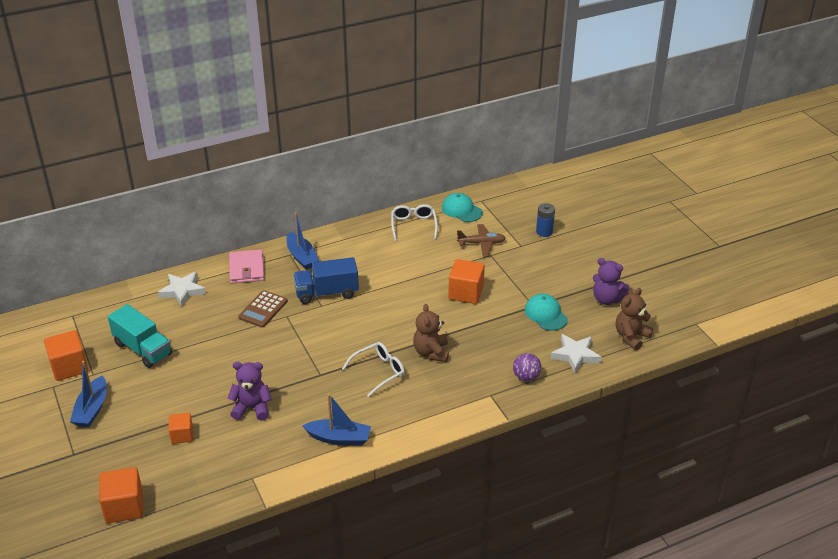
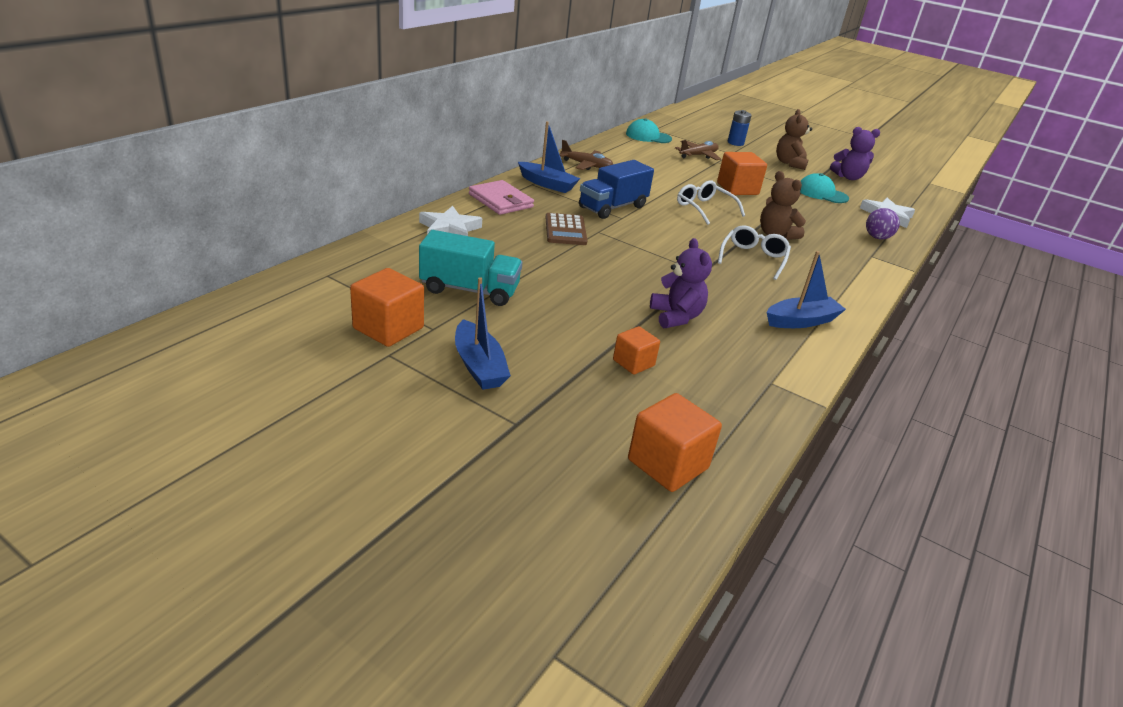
camera: 35 degrees left, 5 degrees down
(252, 408) = (676, 317): purple teddy bear -> purple teddy bear turned 105 degrees clockwise
(359, 240) = (586, 165): none -> brown plane
(413, 226) = (622, 150): white glasses -> white glasses (704, 208)
(631, 337) = (903, 197): brown teddy bear -> brown teddy bear (789, 163)

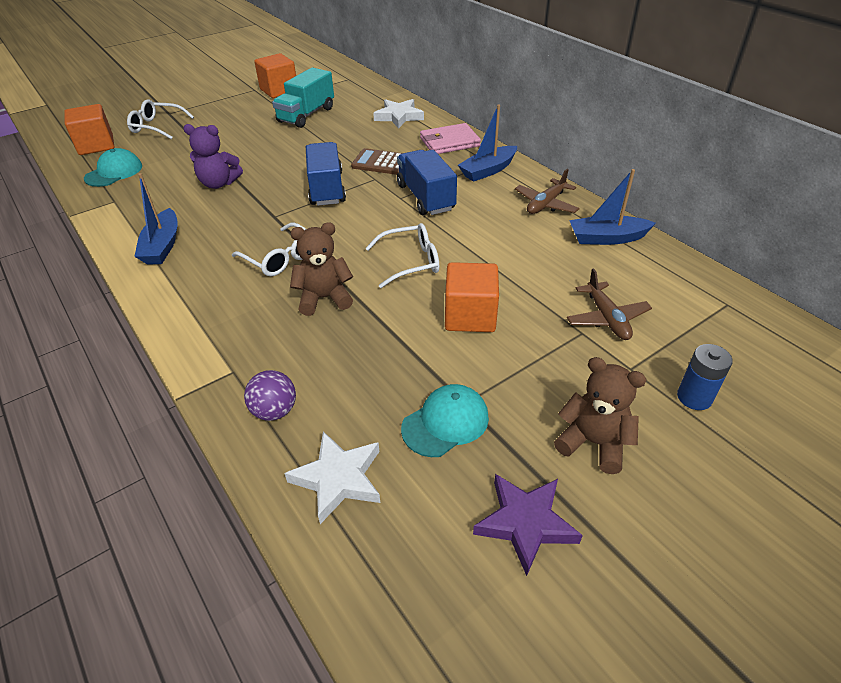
camera: 115 degrees right, 10 degrees up
(479, 366) = (224, 109): blue boat -> blue boat (607, 238)
(571, 419) = (157, 126): none -> white glasses
(633, 363) = (183, 154): orange cube -> none
(635, 252) = (326, 189): none -> blue truck
(648, 136) = (682, 286): turquoise cap -> turquoise cap (114, 172)
(848, 177) = (525, 523): purple teddy bear -> purple star

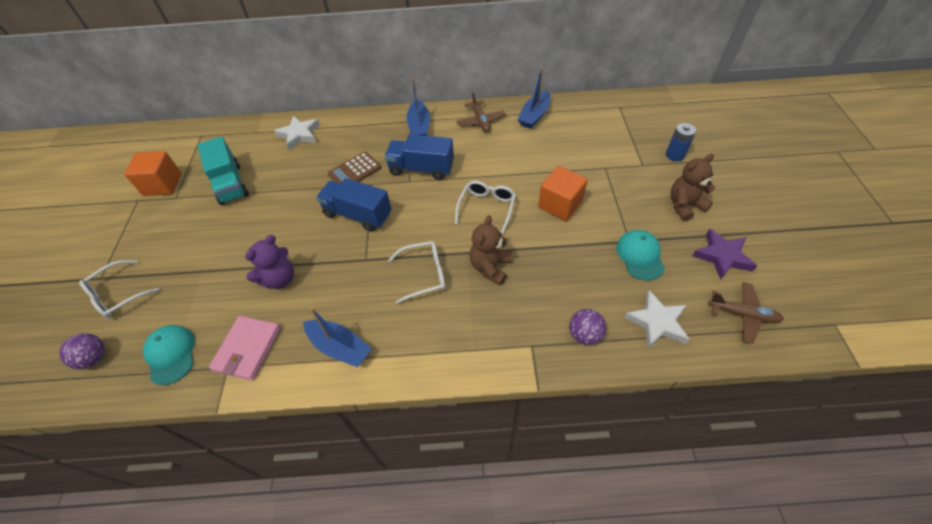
camera: 55 degrees left, 10 degrees up
(96, 145) = (94, 358): orange cube -> purple ball
(449, 142) = (365, 126): pink wallet -> pink wallet (247, 349)
(606, 318) = (600, 153): brown plane -> brown plane (742, 315)

